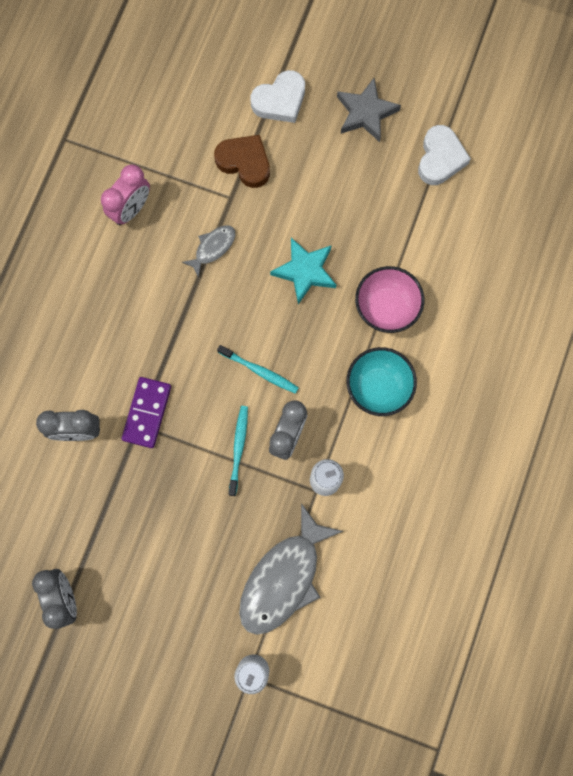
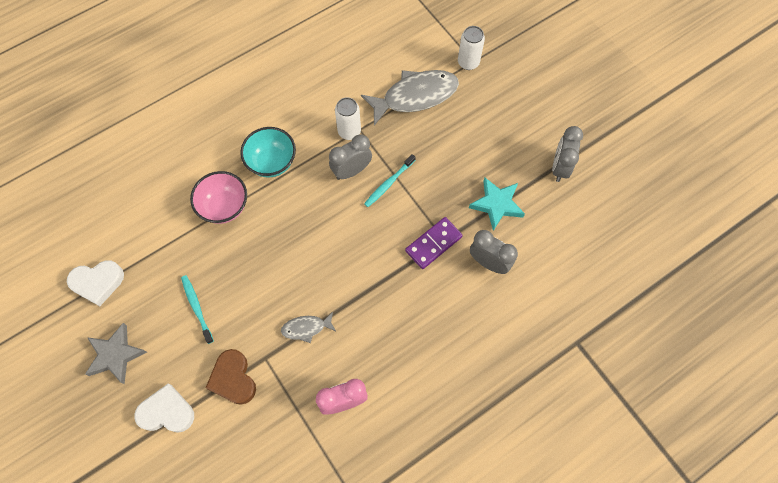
camera: 145 degrees left, 10 degrees down
(260, 371) = (339, 221): turquoise toothbrush -> turquoise toothbrush (197, 307)
(305, 271) = (256, 267): turquoise star -> turquoise star (497, 204)
(440, 158) = (98, 283): white heart -> white heart turned 150 degrees counterclockwise

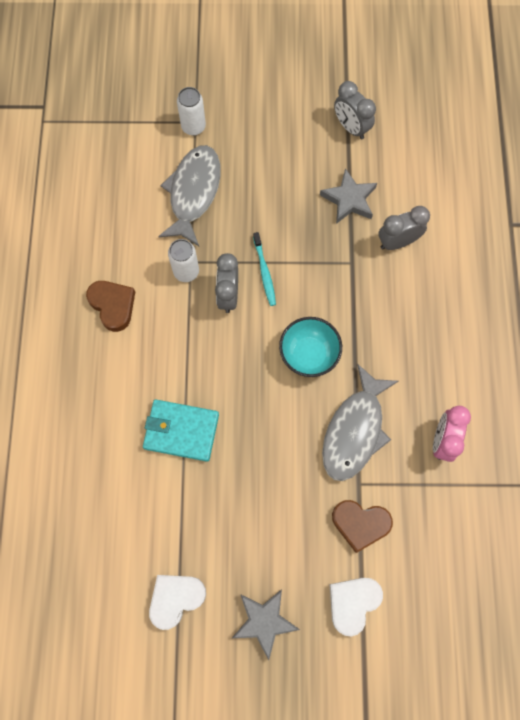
camera: 55 degrees left, 5 degrees up
(98, 283) = (176, 598): white heart -> white heart turned 150 degrees counterclockwise
(197, 307) = (268, 517): turquoise toothbrush -> none
(224, 207) = (181, 431): pink bowl -> turquoise wallet
(272, 162) = (166, 359): turquoise bowl -> turquoise bowl (308, 354)
(288, 103) = (113, 305): none -> brown heart
(306, 328) = (354, 430): grey fish -> grey fish, size x2.05
(433, 244) = (349, 274): purple domino -> none
(497, 204) = (349, 199): turquoise star -> grey star

